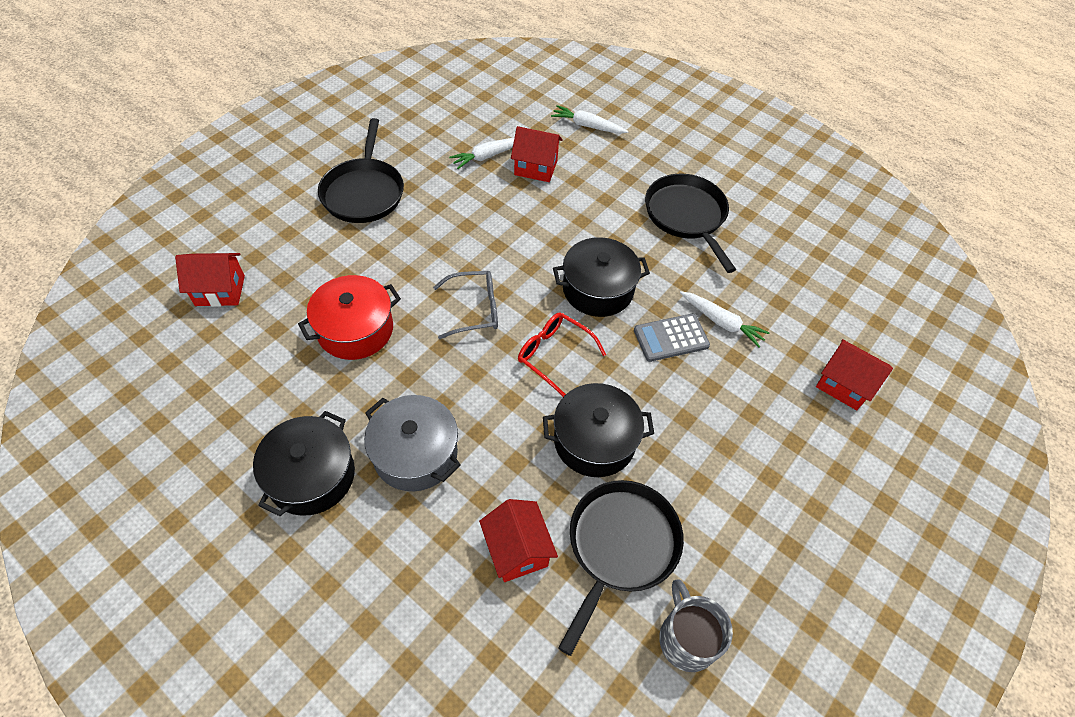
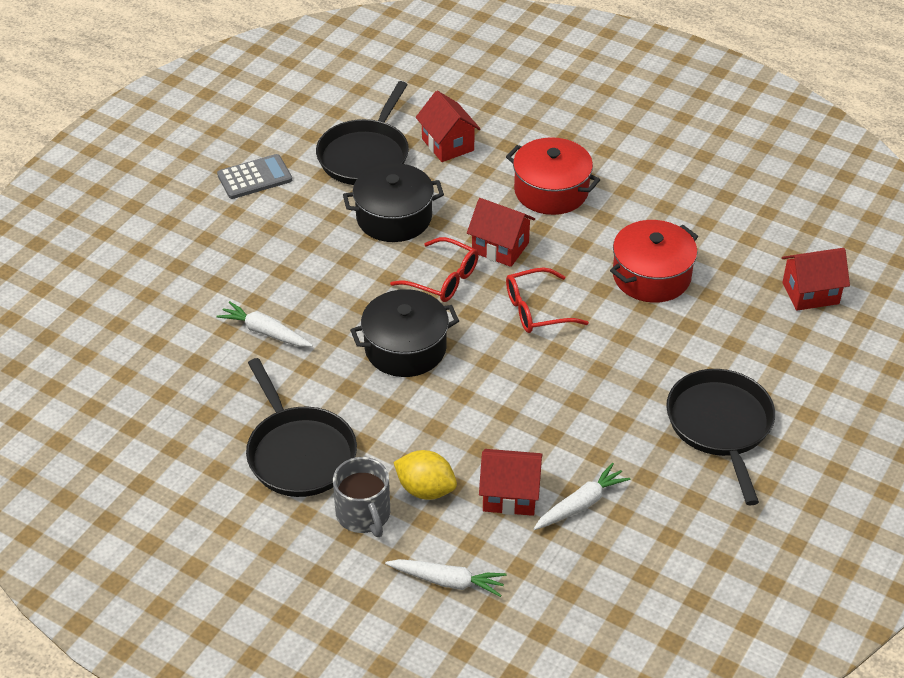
camera: 175 degrees right, 10 degrees down
(311, 476) = (631, 167): black pot -> none
(415, 453) = (551, 191): grey pot -> red pot
(475, 309) = (536, 310): grey glasses -> red glasses
(595, 179) = (425, 489): none -> yellow lemon
(671, 338) = (322, 309): grey calculator -> grey calculator (254, 177)
(686, 638) = (312, 115): grey mug -> grey mug (364, 514)
(843, 385) = (144, 289): red house -> red house (500, 247)

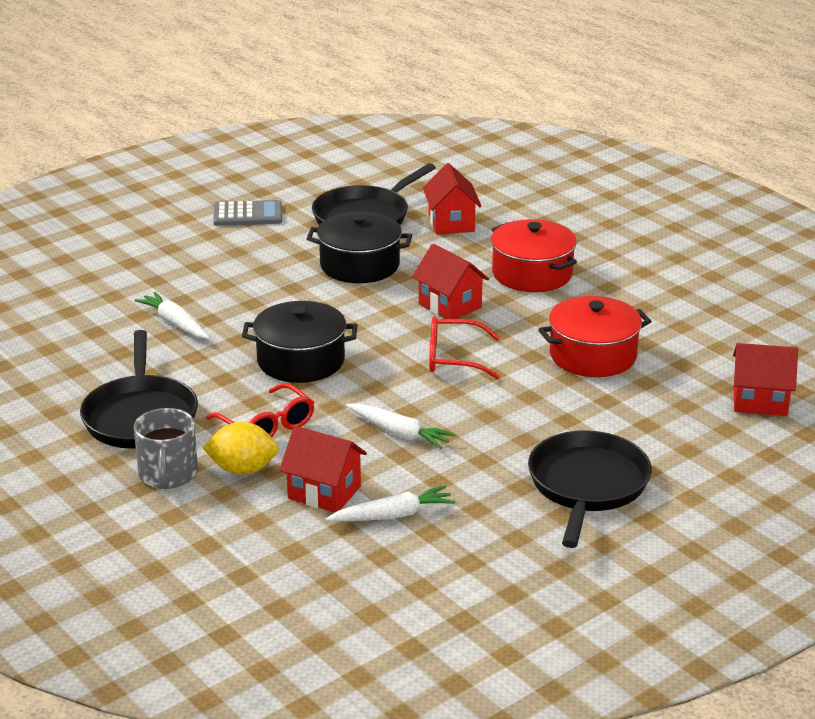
camera: 20 degrees right, 15 degrees down
(425, 489) = (242, 469): yellow lemon -> yellow lemon turned 45 degrees counterclockwise
(443, 279) = (375, 318): red glasses -> red glasses (267, 426)
(447, 581) = (212, 544): white carrot -> white carrot (399, 433)

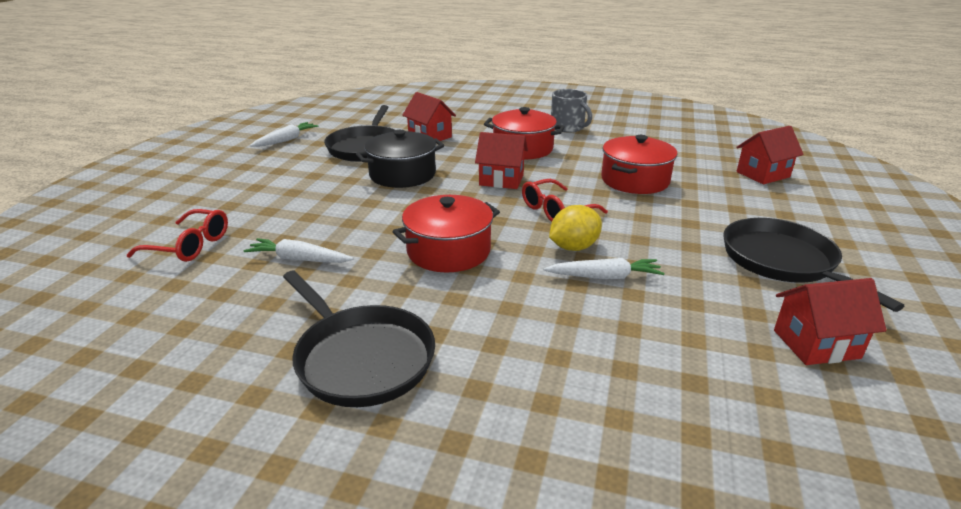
camera: 35 degrees left, 0 degrees up
(168, 475) = (465, 411): grey mug -> grey mug (568, 127)
(242, 469) = (529, 368): yellow lemon -> yellow lemon (573, 247)
(248, 215) = (273, 167): grey calculator -> none
(267, 426) = (494, 315): red glasses -> red glasses (190, 245)
(301, 361) = (448, 251): black pot -> red pot
(324, 492) = (629, 356): red house -> red house (816, 344)
(392, 515) = (712, 350): white carrot -> white carrot (286, 140)

